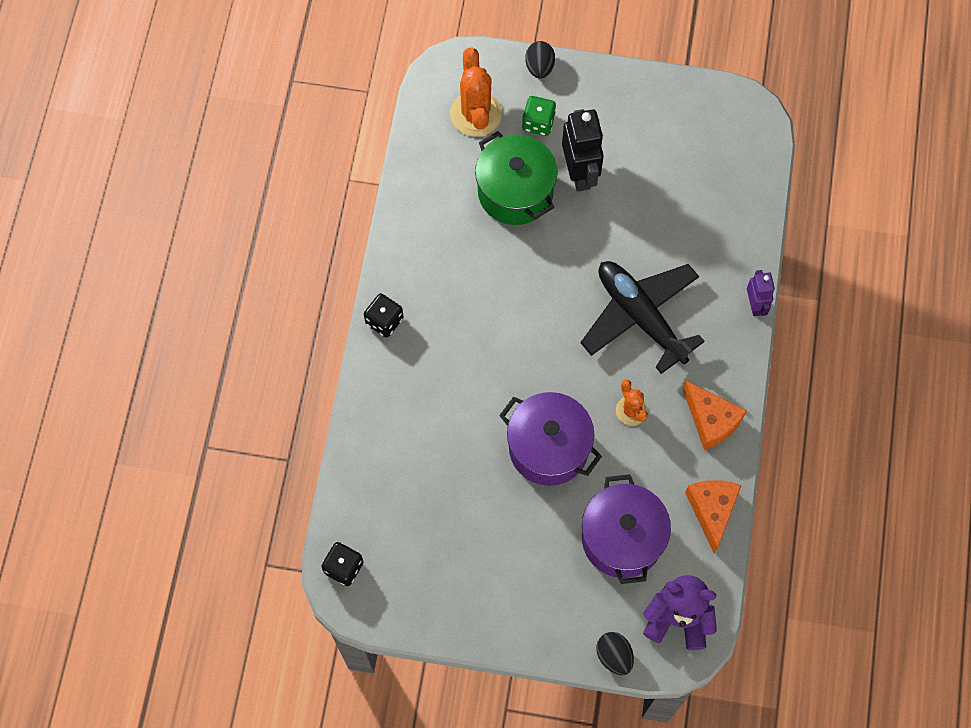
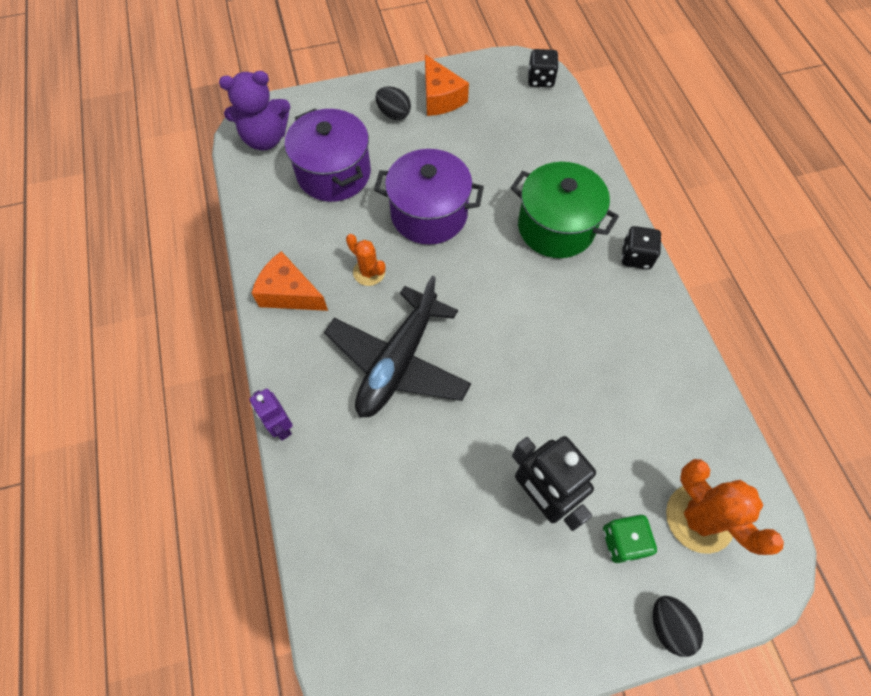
camera: 155 degrees right, 5 degrees down
(515, 192) = (597, 440): green pot -> green pot (556, 227)
(614, 656) = (307, 99): black egg -> black egg (394, 114)
(640, 316) = (398, 362): black plane -> black plane turned 90 degrees clockwise
(712, 510) = (263, 221): orange cheese -> orange cheese (440, 98)

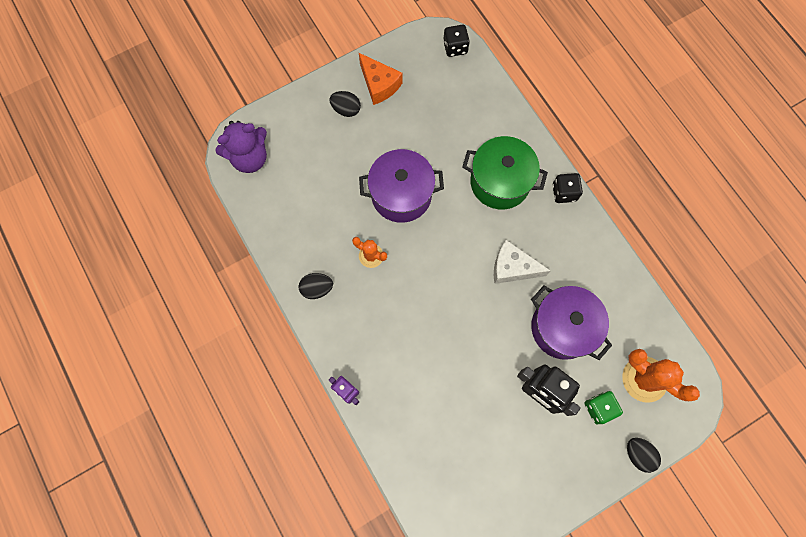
camera: 15 degrees left, 10 degrees up
(289, 293) = (317, 288): orange cheese -> black egg
(334, 173) = (316, 177): purple pot -> purple pot (562, 327)
(398, 362) = (414, 322): black plane -> none
(546, 328) = (512, 268): none -> white cheese

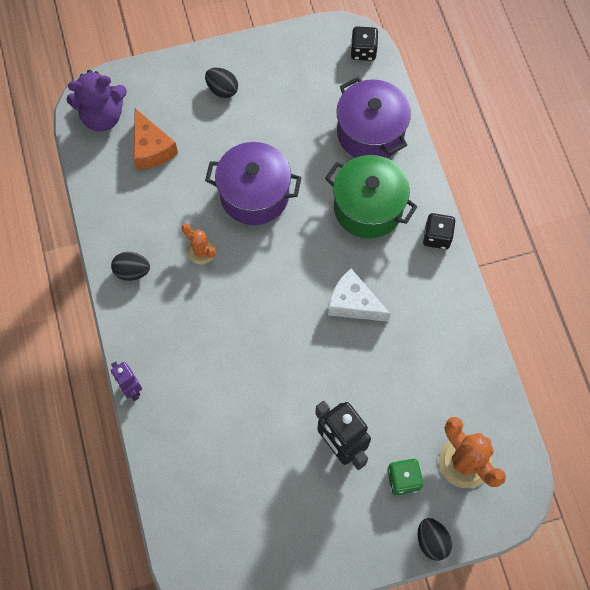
camera: 15 degrees right, 5 degrees down
(379, 85) = (267, 72): orange cheese -> orange cheese (151, 148)
(562, 327) = (389, 382): purple pot -> purple pot (370, 133)

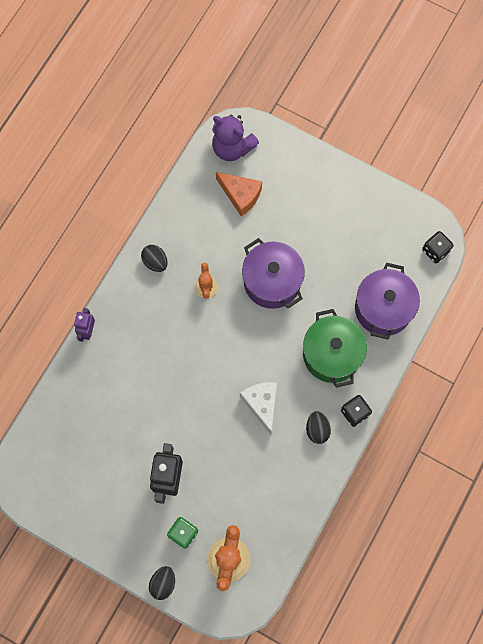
camera: 45 degrees right, 5 degrees up
(151, 148) = (241, 195): orange cheese -> orange cheese turned 75 degrees counterclockwise
(222, 89) = (320, 196): black egg -> black egg (317, 429)

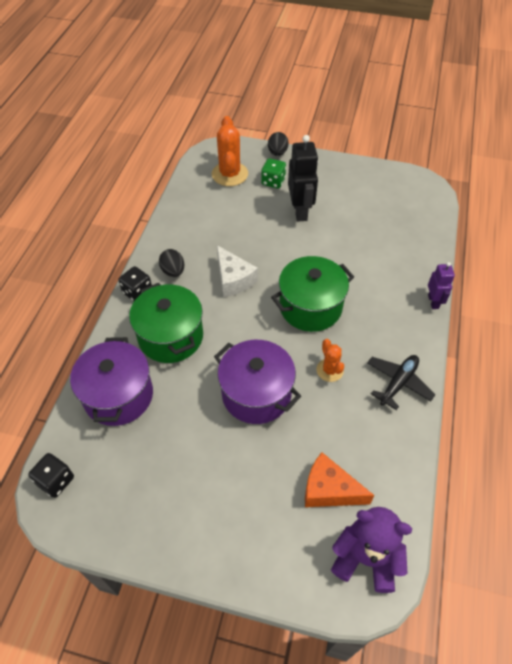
camera: 165 degrees right, 20 degrees down
(155, 262) = (398, 383): black egg -> black plane
(200, 354) = (310, 307): none -> green pot

